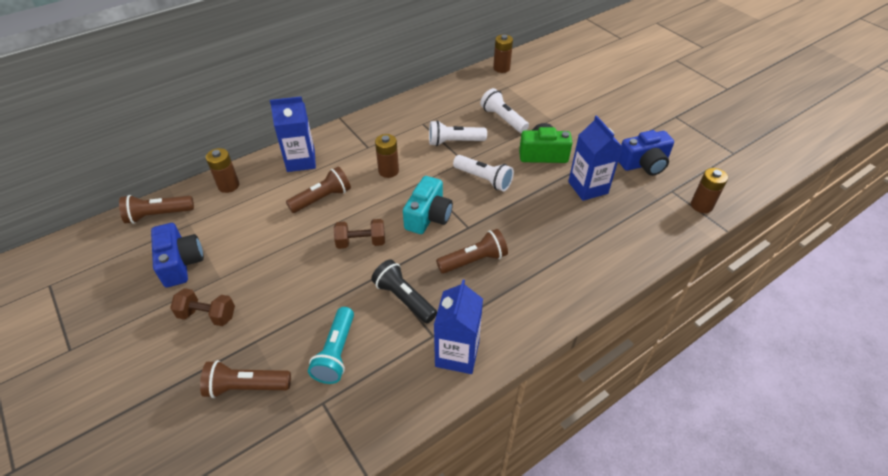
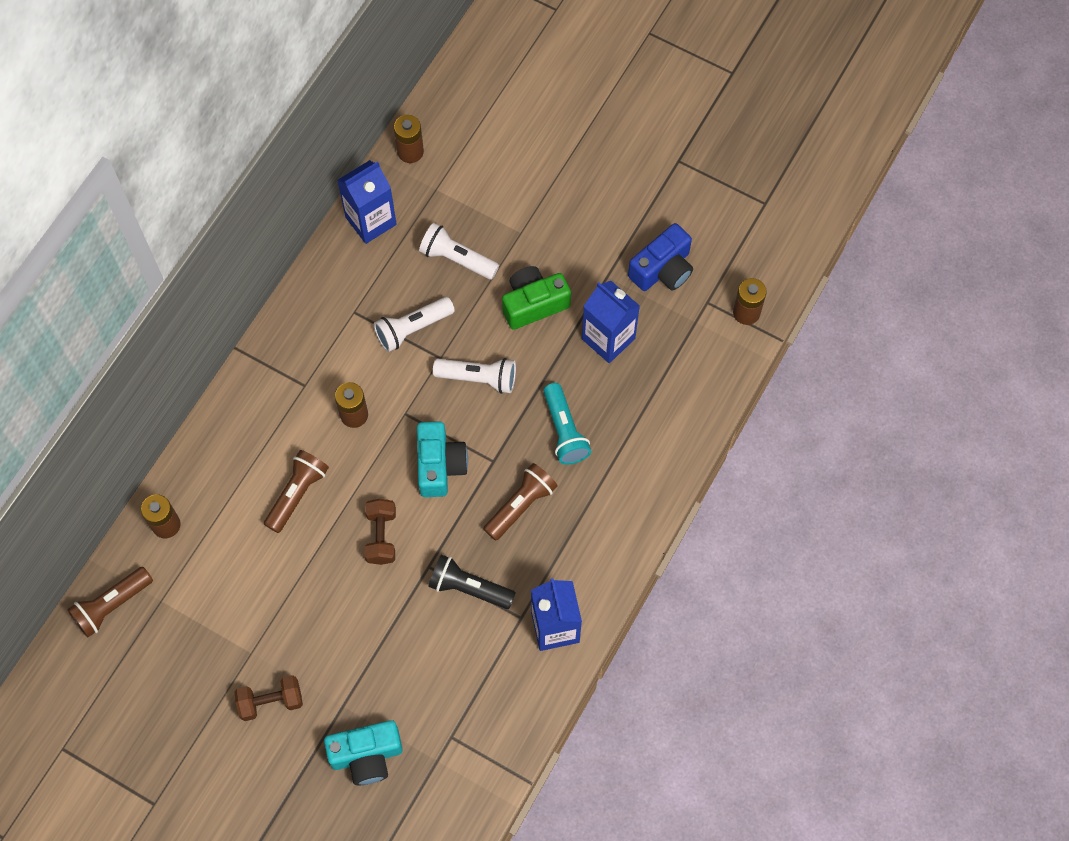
camera: 25 degrees left, 20 degrees up
(181, 263) = (192, 655): blue camera -> none
(246, 386) = (366, 756): brown flashlight -> turquoise camera
(301, 161) = (232, 446): blue carton -> blue carton (371, 221)
(336, 353) = (433, 681): turquoise flashlight -> turquoise flashlight (564, 431)
(361, 242) = (381, 536): brown dumbbell -> brown dumbbell turned 60 degrees counterclockwise

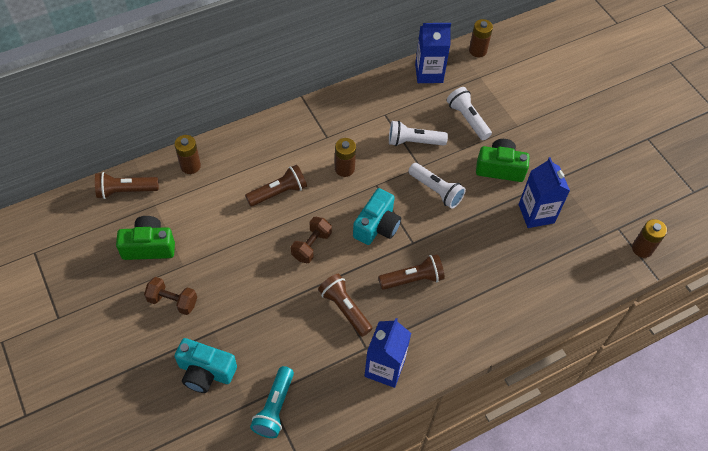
camera: 30 degrees right, 10 degrees down
(193, 655) = (149, 246): none -> green camera
(469, 588) = (345, 309): black flashlight -> brown flashlight
(564, 431) = (471, 251): turquoise flashlight -> turquoise flashlight (275, 408)
(662, 269) = (598, 193): blue camera -> none

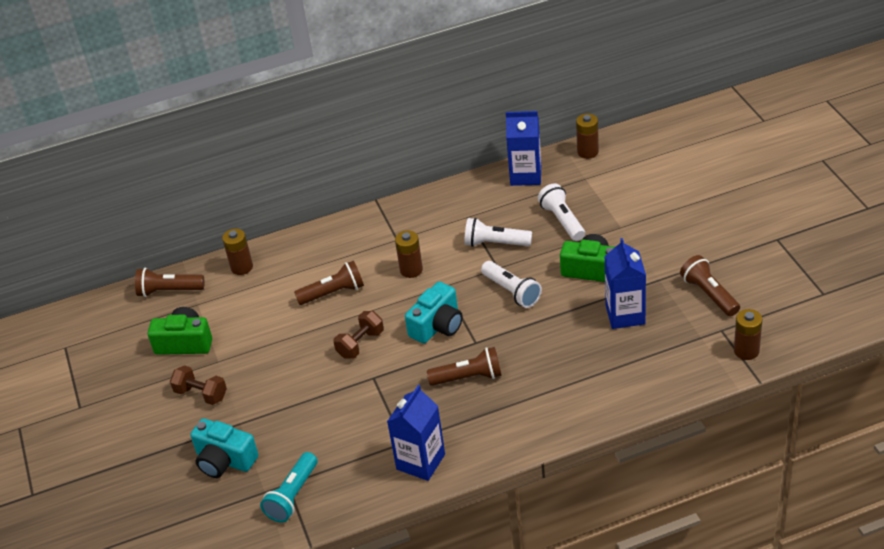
camera: 15 degrees right, 15 degrees down
(345, 309) = (386, 404): brown flashlight -> brown flashlight (709, 294)

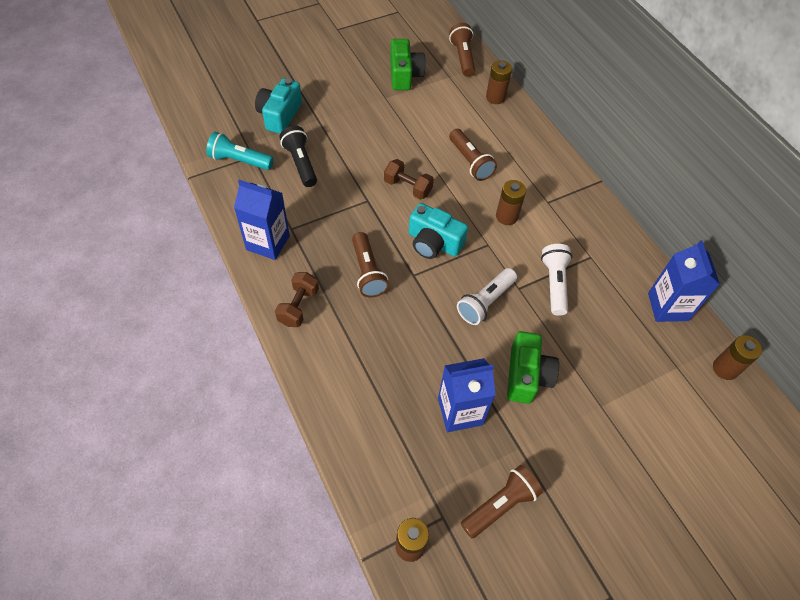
camera: 75 degrees right, 15 degrees up
(201, 394) = (349, 92): brown dumbbell -> brown dumbbell (298, 306)
(308, 437) = (300, 163): none -> black flashlight
(562, 221) = (600, 345): white flashlight -> none

